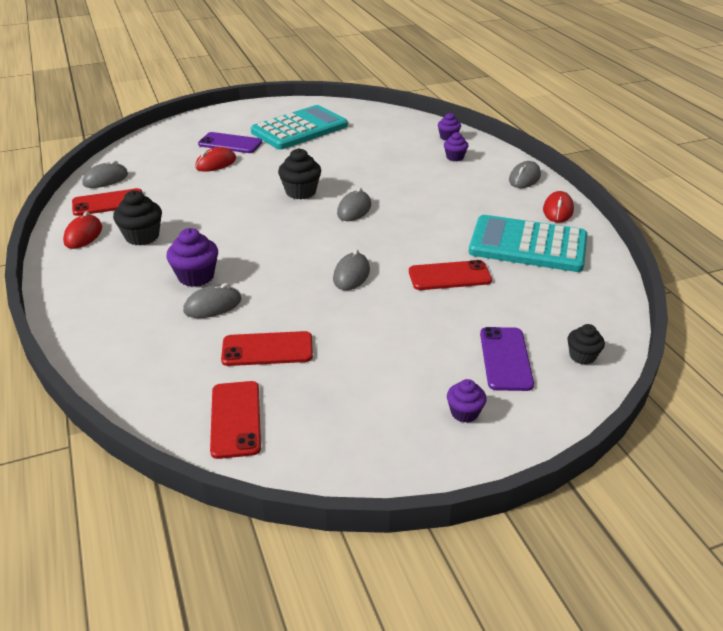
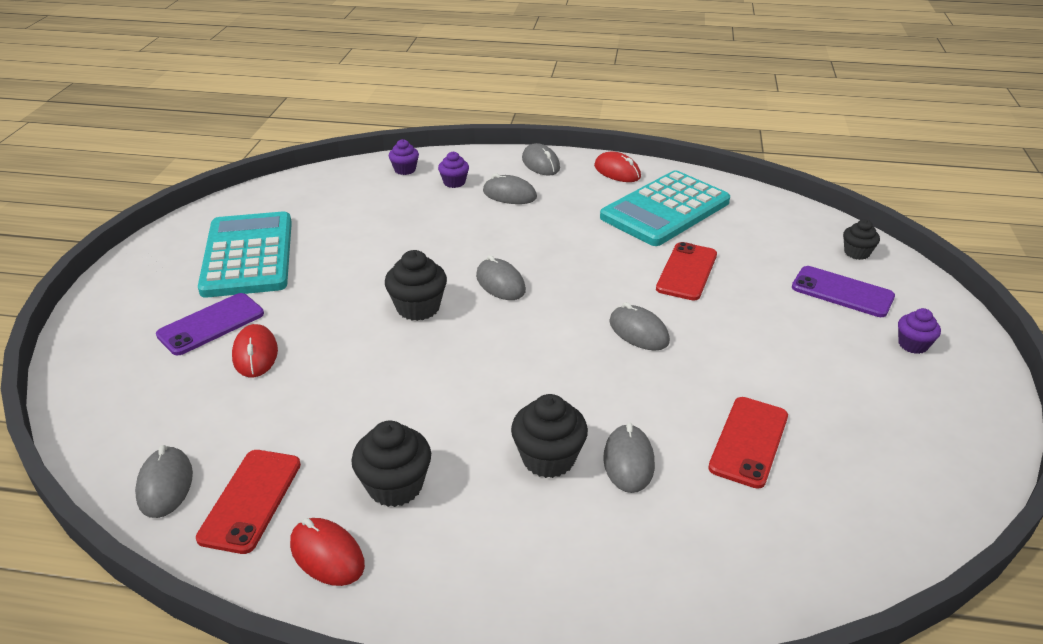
camera: 60 degrees left, 0 degrees up
(196, 276) = (548, 458): purple cupcake -> black cupcake
(235, 419) = (869, 507): red phone -> none
(465, 180) = (509, 195): none -> grey mouse

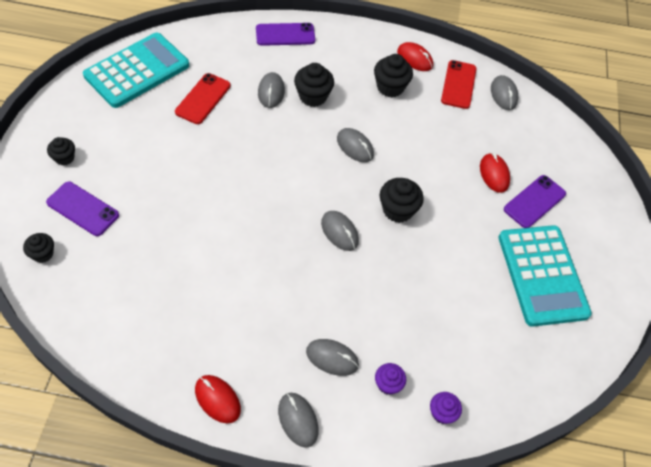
camera: 175 degrees right, 20 degrees up
(624, 598) = (285, 35): none -> purple phone
(638, 332) = (245, 179): grey mouse -> grey mouse (355, 147)
(665, 210) = (186, 325): turquoise calculator -> turquoise calculator (137, 71)
(687, 272) = (193, 238): red phone -> none
(913, 344) = (64, 158): purple cupcake -> black cupcake

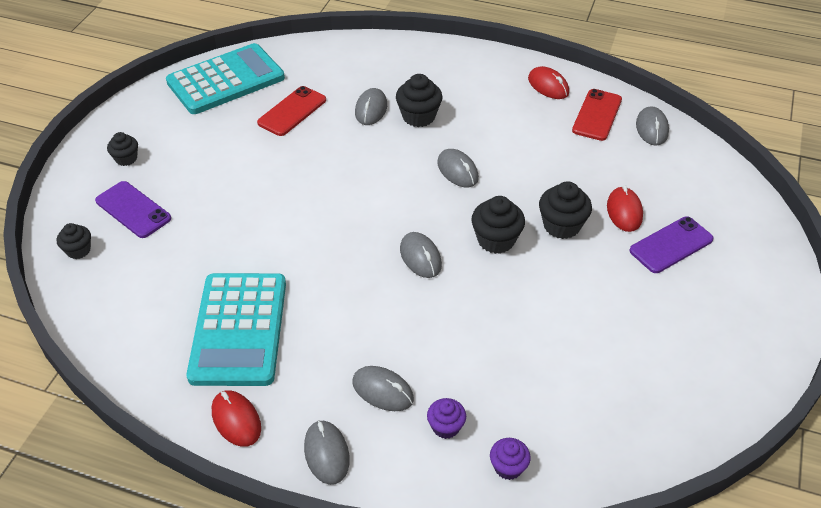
camera: 15 degrees right, 10 degrees down
(285, 35) = (400, 54): purple phone -> none
(390, 87) = (512, 113): black cupcake -> black cupcake (561, 226)
(542, 275) = (667, 327): turquoise calculator -> turquoise calculator (238, 329)

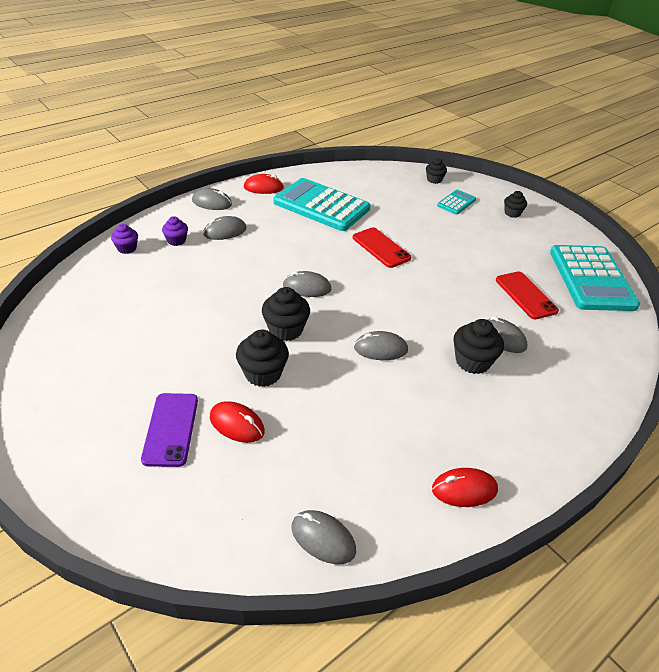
camera: 120 degrees right, 5 degrees down
(133, 210) = (456, 203): purple phone -> turquoise calculator
(597, 115) = (383, 501): red phone -> red phone (381, 248)

